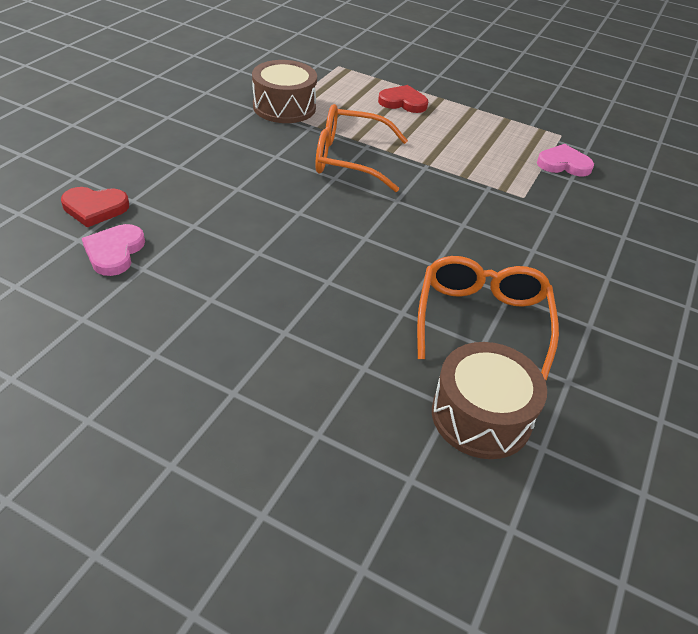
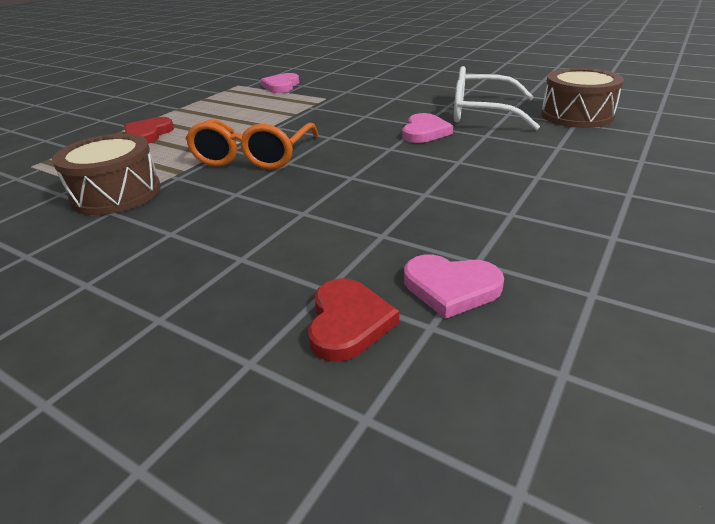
camera: 80 degrees left, 10 degrees down
(411, 265) = (424, 132): none -> pink heart
(482, 320) = (481, 113): orange glasses -> white glasses

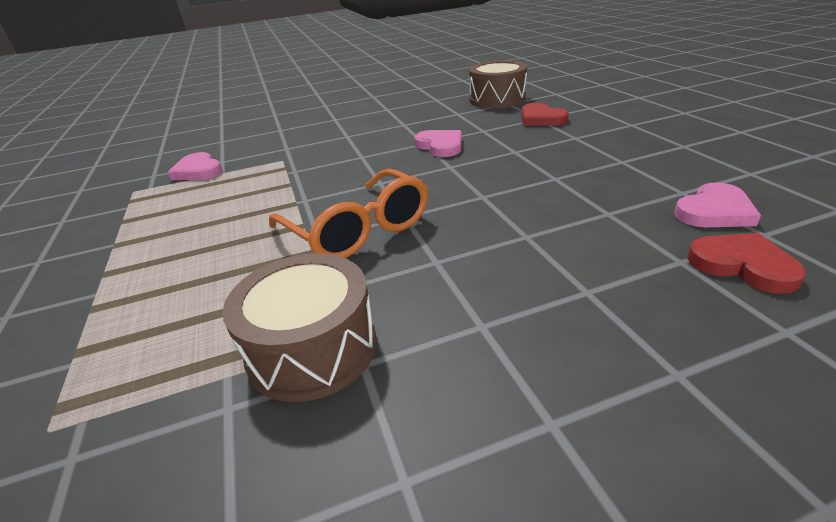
camera: 50 degrees left, 0 degrees up
(148, 134) = (156, 284): red heart -> red heart (541, 118)
(481, 113) = (440, 120): white glasses -> none

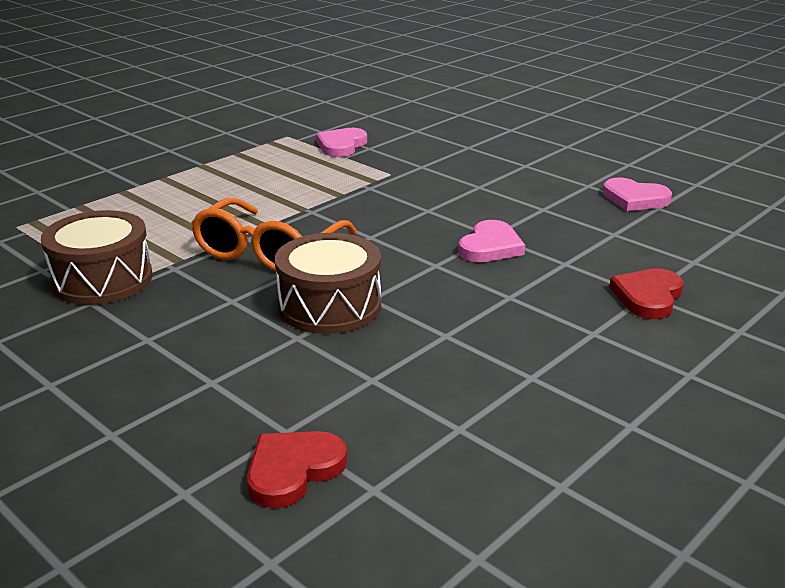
camera: 60 degrees right, 5 degrees down
(497, 99) = (703, 250): brown drum -> brown drum (330, 306)
(714, 211) = (415, 452): pink heart -> pink heart (635, 199)
(742, 265) = (293, 470): red heart -> red heart turned 150 degrees counterclockwise

